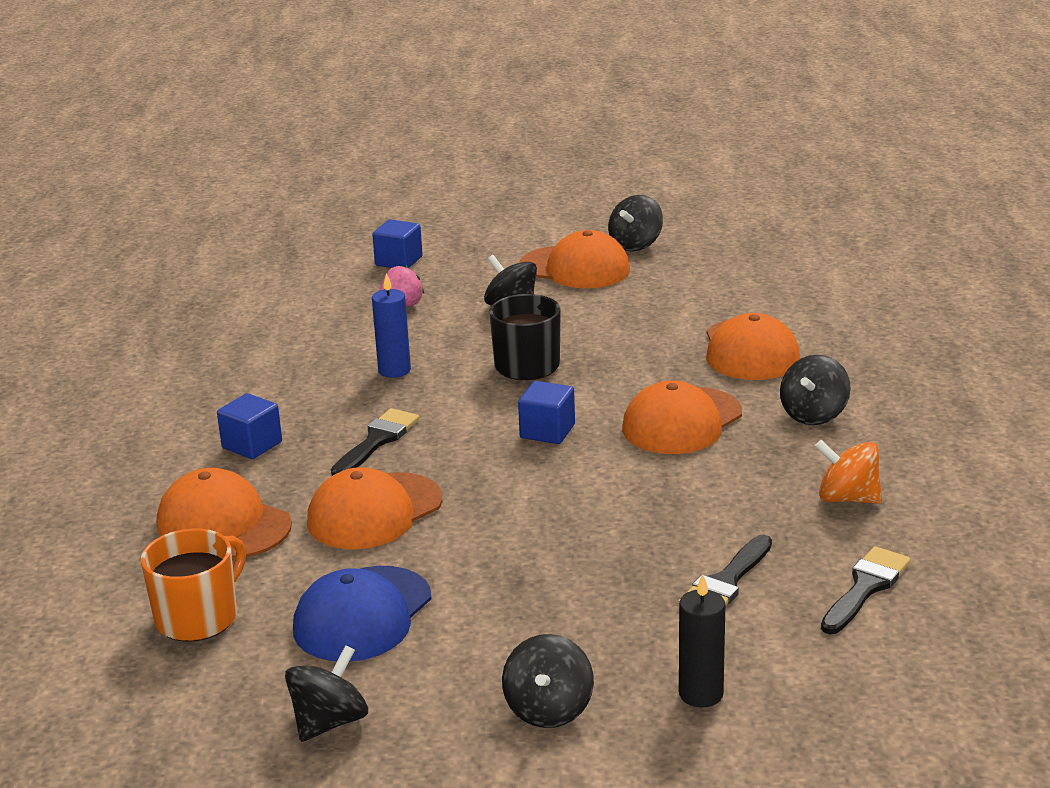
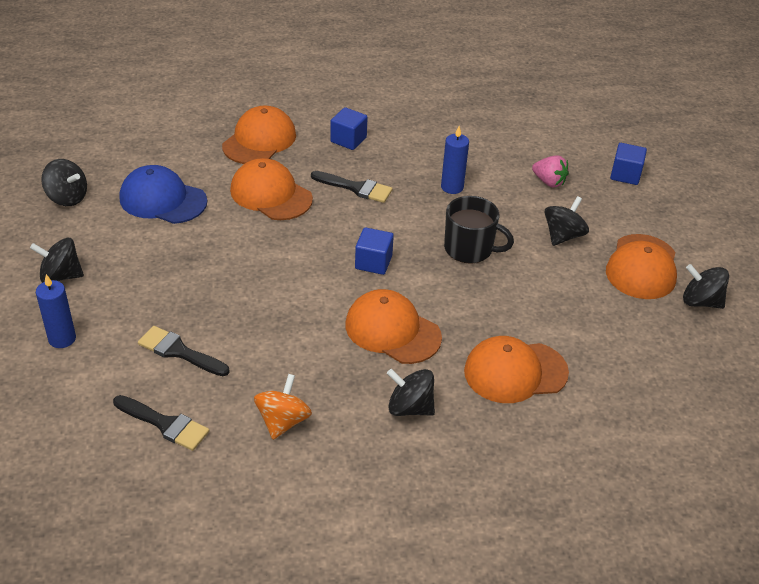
camera: 80 degrees right, 15 degrees up
(198, 617) = (168, 144): orange mug -> none
(701, 694) = (62, 339): black candle -> blue candle

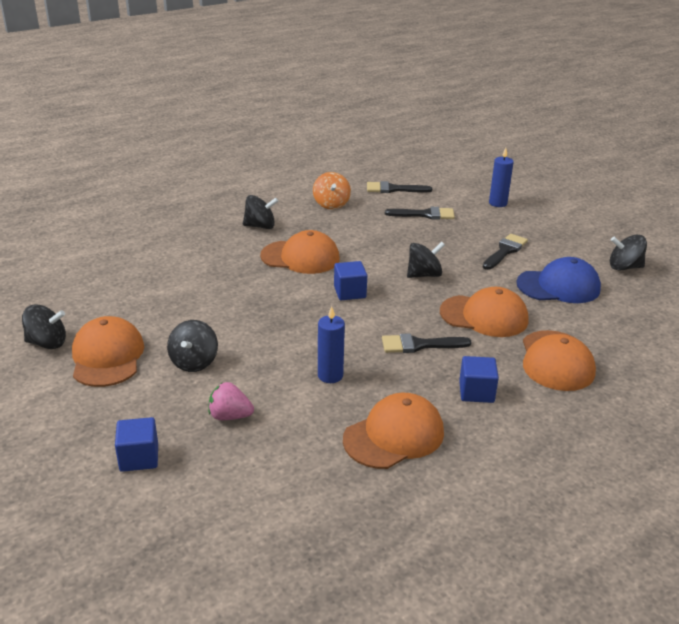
camera: 155 degrees right, 10 degrees down
(61, 276) = (548, 227): black spinning top -> black spinning top (424, 275)
(156, 259) = (505, 251): none -> black brush
(469, 249) = (277, 325): black mug -> none
(515, 372) = (198, 258): orange cap -> orange cap (394, 435)

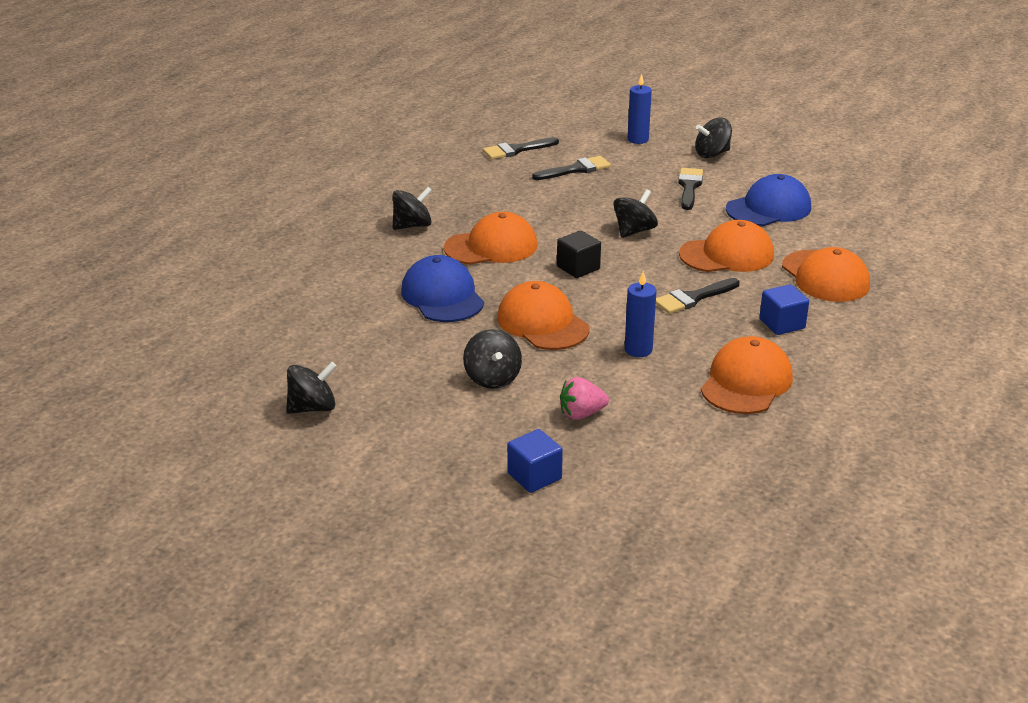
camera: 25 degrees left, 0 degrees up
(107, 356) = (395, 400): orange cap -> orange cap (542, 323)
(226, 285) = (442, 296): none -> blue cap
(331, 204) = (466, 183): orange spinning top -> none
(350, 292) = (578, 268): blue cube -> black cube
(624, 267) = (811, 174): black spinning top -> black spinning top (712, 154)

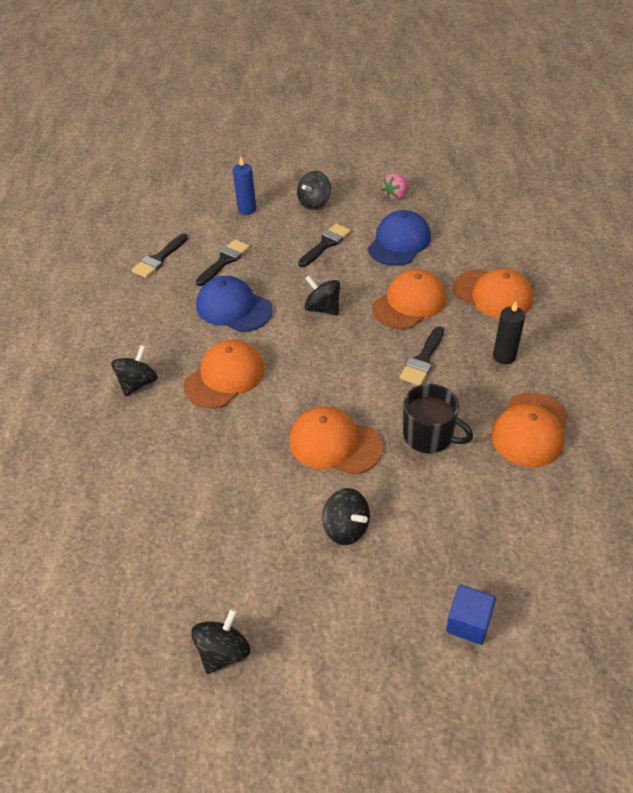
camera: 30 degrees left, 15 degrees up
(442, 296) = (229, 454): blue cap -> blue cap (233, 308)
(578, 268) = (313, 368): black cube -> none
(581, 414) = (446, 530): pink strawberry -> pink strawberry (396, 196)
(634, 231) = (323, 308): black spinning top -> black spinning top turned 60 degrees counterclockwise
(638, 350) = (429, 436): blue candle -> black mug
(689, 187) = (326, 244): black brush -> black brush turned 60 degrees clockwise
(746, 382) = (530, 430): orange cap -> orange cap turned 150 degrees counterclockwise
(782, 324) = (504, 356): blue cube -> black candle

